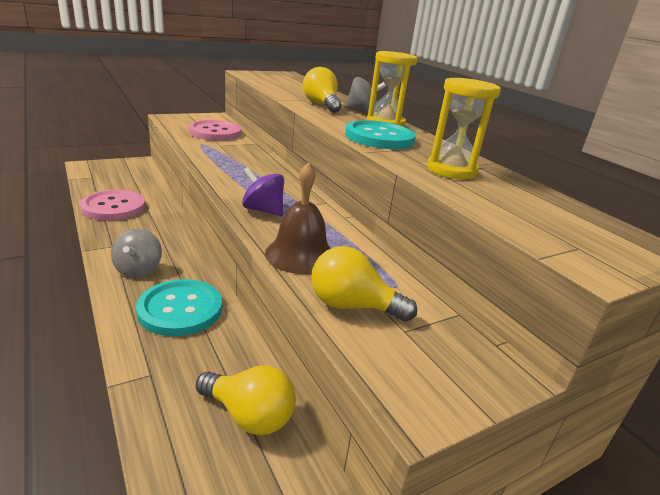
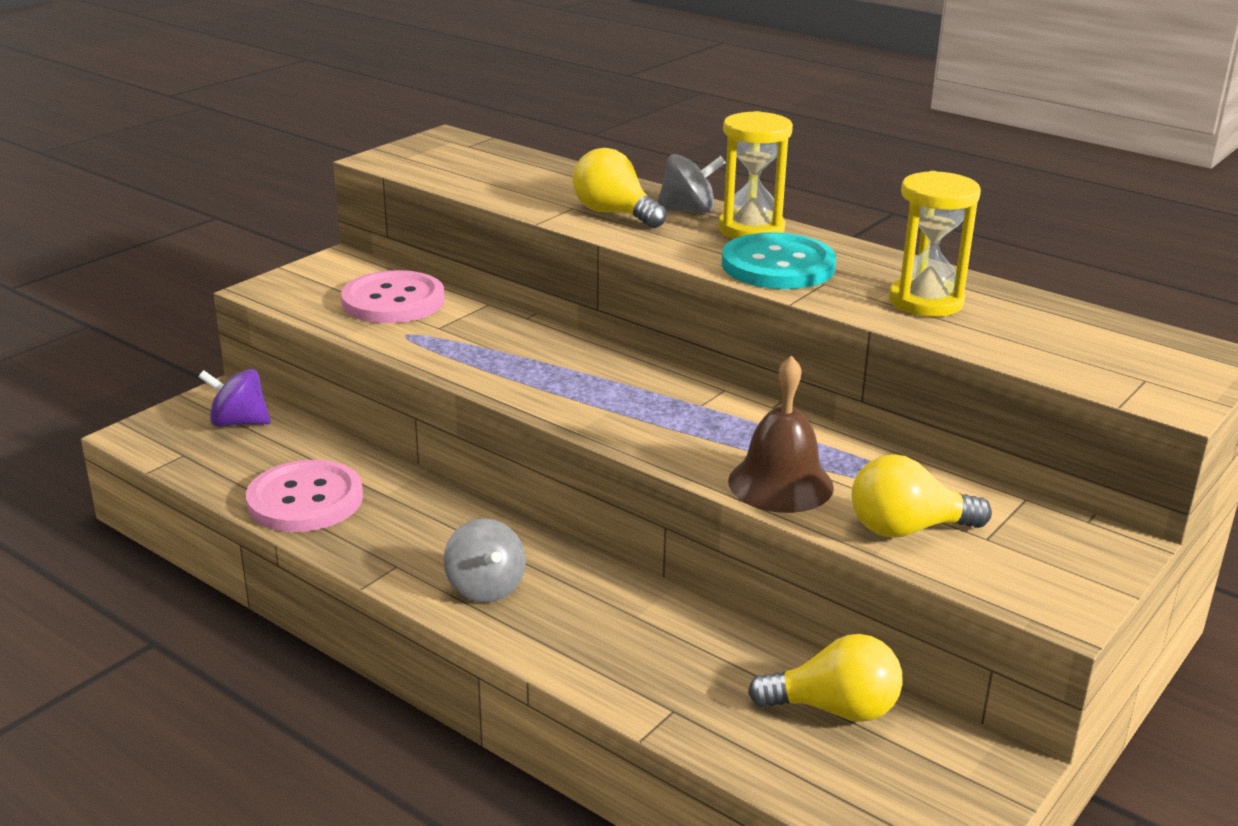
camera: 20 degrees left, 0 degrees up
(180, 309) = (613, 621): turquoise button -> none
(263, 210) = (657, 432): purple spinning top -> purple spinning top (239, 422)

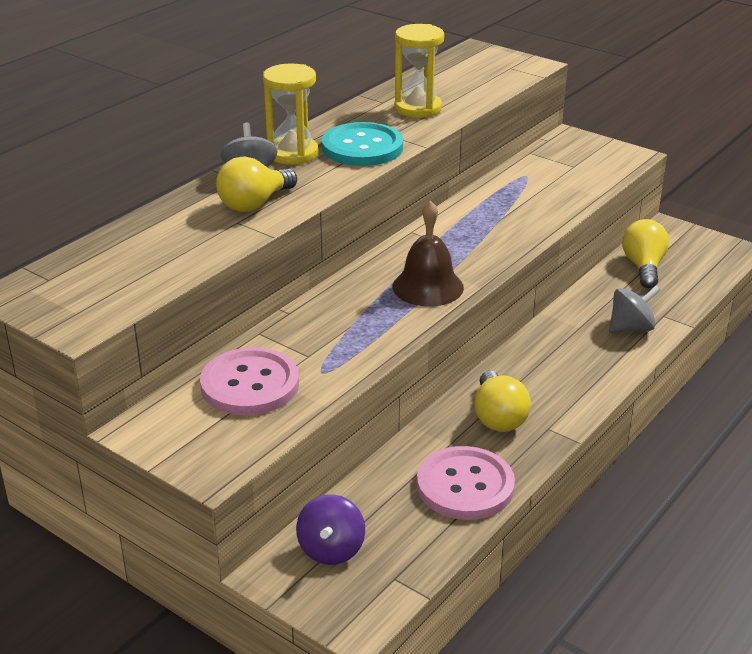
camera: 90 degrees left, 5 degrees up
(485, 588) = (565, 386): grey spinning top -> grey spinning top (631, 328)
(780, 483) = (533, 217): brown bell -> brown bell (428, 287)
(907, 529) = (572, 185): yellow light bulb -> yellow light bulb (498, 417)

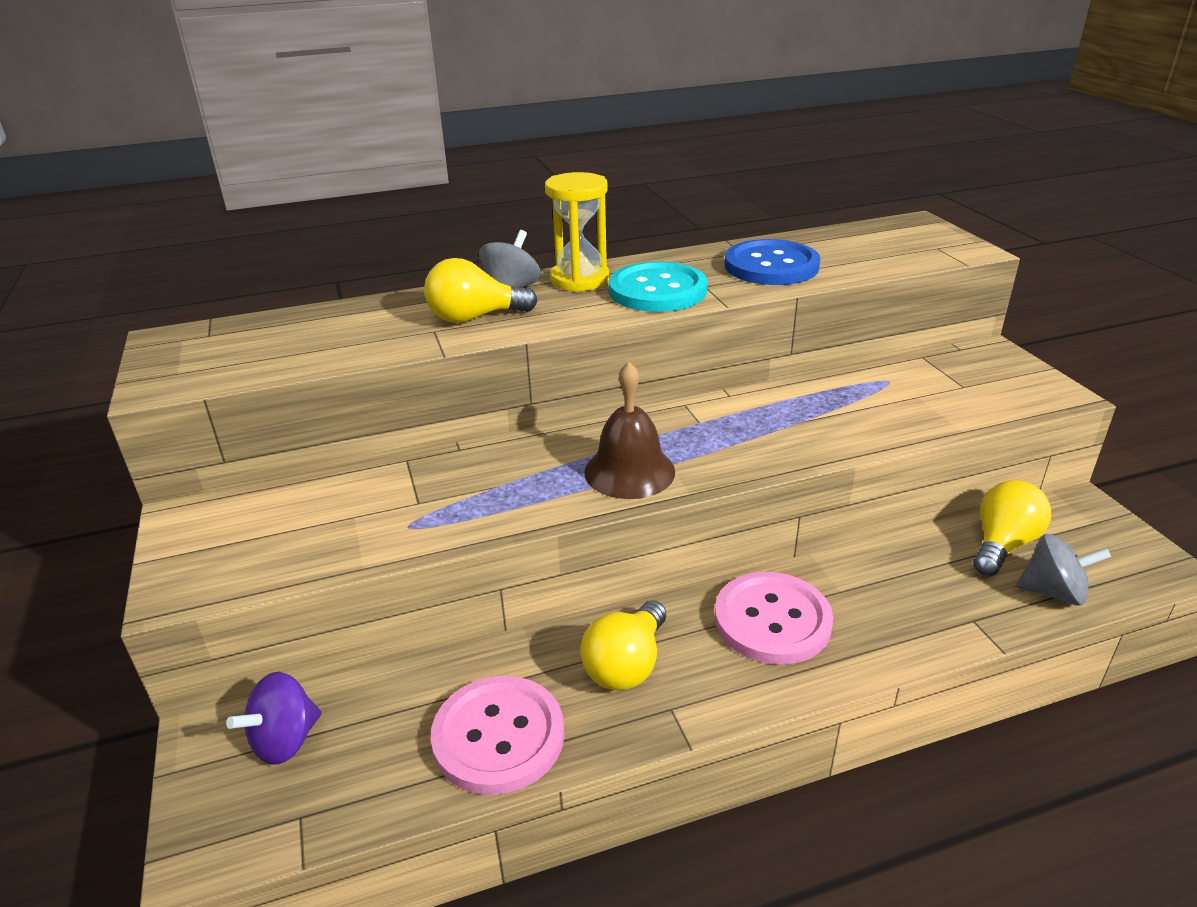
camera: 35 degrees right, 0 degrees up
(250, 384) = (328, 511): pink button -> pink button (772, 620)
(418, 108) = (771, 266): yellow hourglass -> blue button
(631, 328) = (910, 619): grey spinning top -> grey spinning top (1053, 592)

